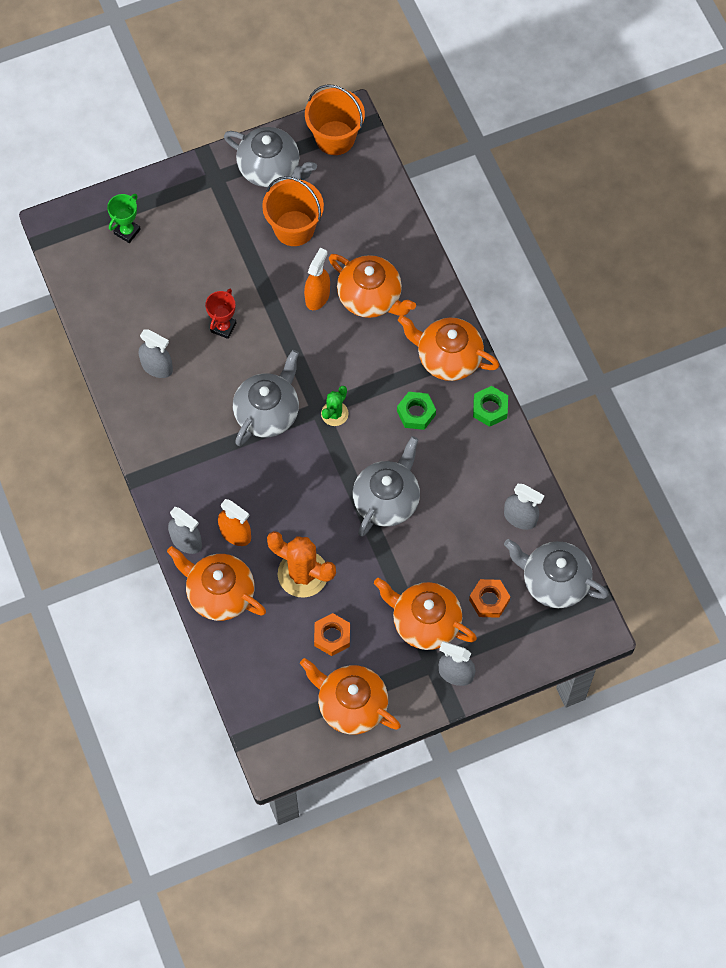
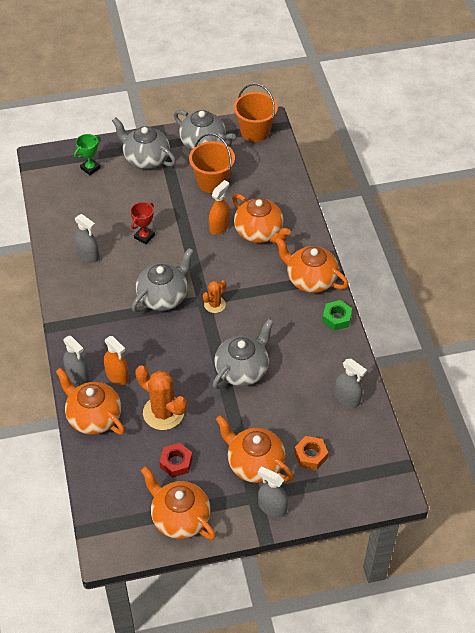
camera: 10 degrees right, 15 degrees down
(332, 636) = (176, 462): orange nut -> red nut
(334, 413) = (214, 304): green cactus -> orange cactus
(416, 413) = (278, 313): green nut -> none
(554, 581) = (367, 449): grey teapot -> grey teapot (146, 159)

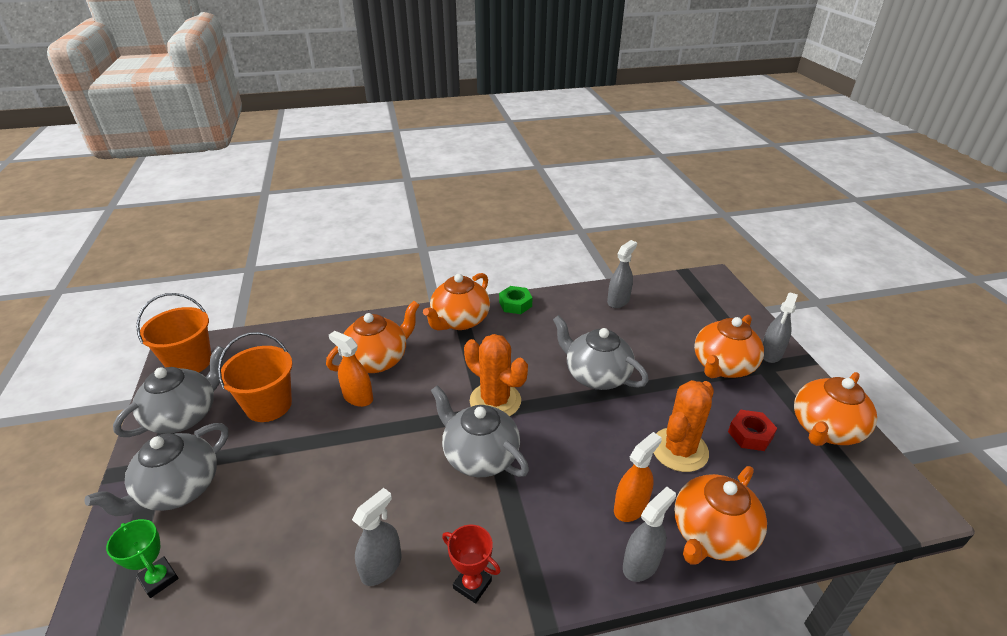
camera: 90 degrees left, 15 degrees down
(144, 236) = (356, 484): red trophy -> red trophy (472, 584)
(214, 304) = (495, 401): orange cactus -> orange cactus, size x1.79
(310, 455) = (695, 326): orange nut -> none

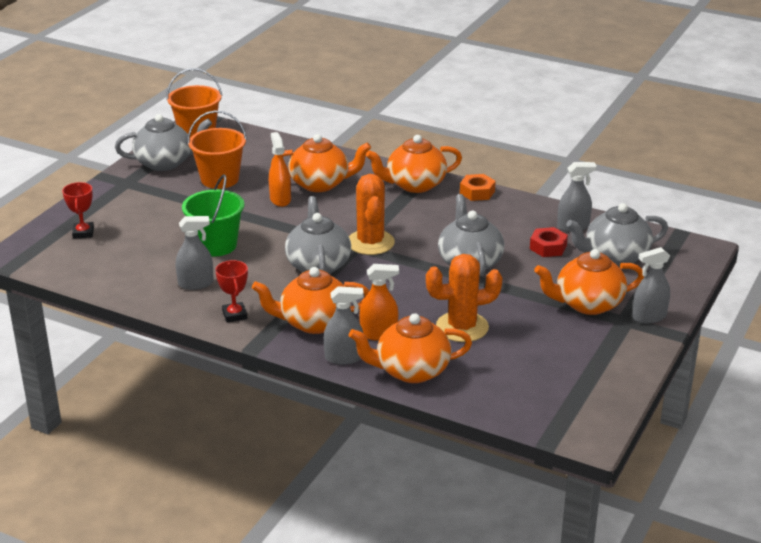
camera: 40 degrees right, 5 degrees down
(159, 579) = (83, 233): green trophy -> red trophy
(178, 489) = (128, 199): grey teapot -> grey teapot (615, 256)
(349, 494) = (216, 245): none -> green bucket
(515, 304) = (477, 192): green nut -> orange nut
(750, 434) = (532, 346): red nut -> red nut (548, 247)
(825, 429) = (602, 373): orange teapot -> orange teapot (313, 322)

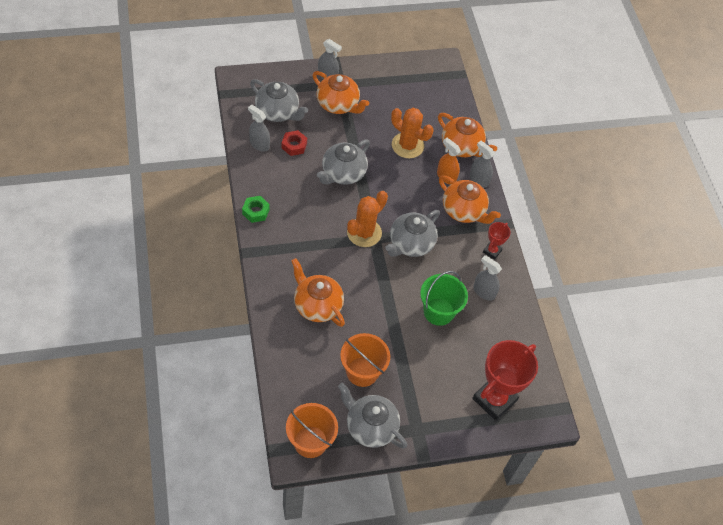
camera: 135 degrees left, 25 degrees up
(83, 233) = (494, 400): red trophy -> red trophy, size x2.07
(280, 199) = (356, 315): orange spray bottle -> none
(414, 185) = (274, 251): orange teapot -> none
(477, 192) = (256, 211): orange nut -> green nut

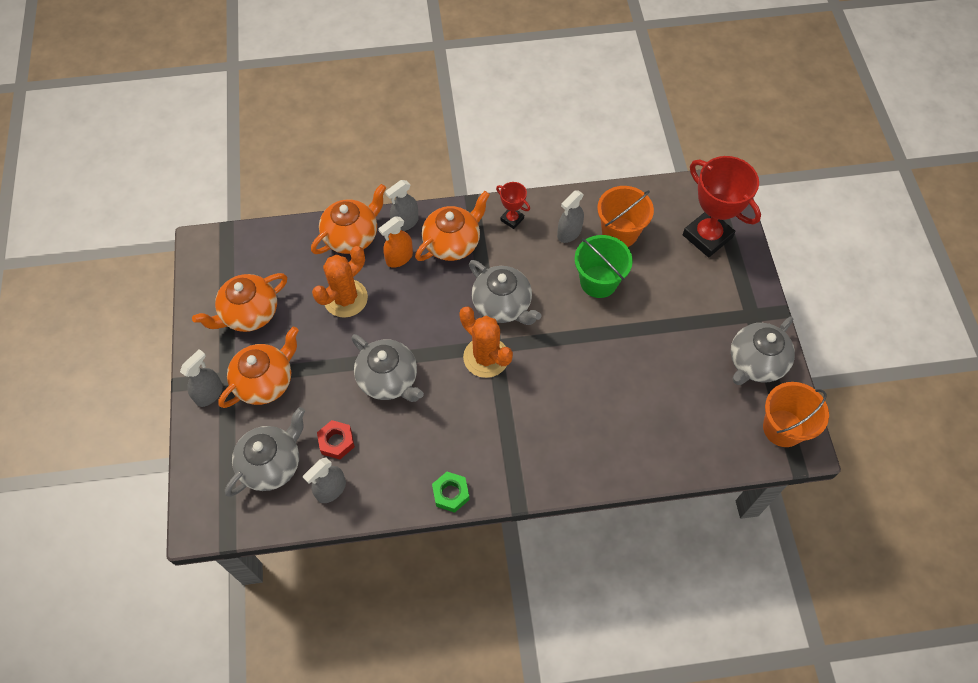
camera: 80 degrees left, 5 degrees up
(317, 305) = (597, 416): orange teapot -> orange teapot (249, 313)
(362, 371) = (686, 368): orange bucket -> orange bucket (620, 232)

